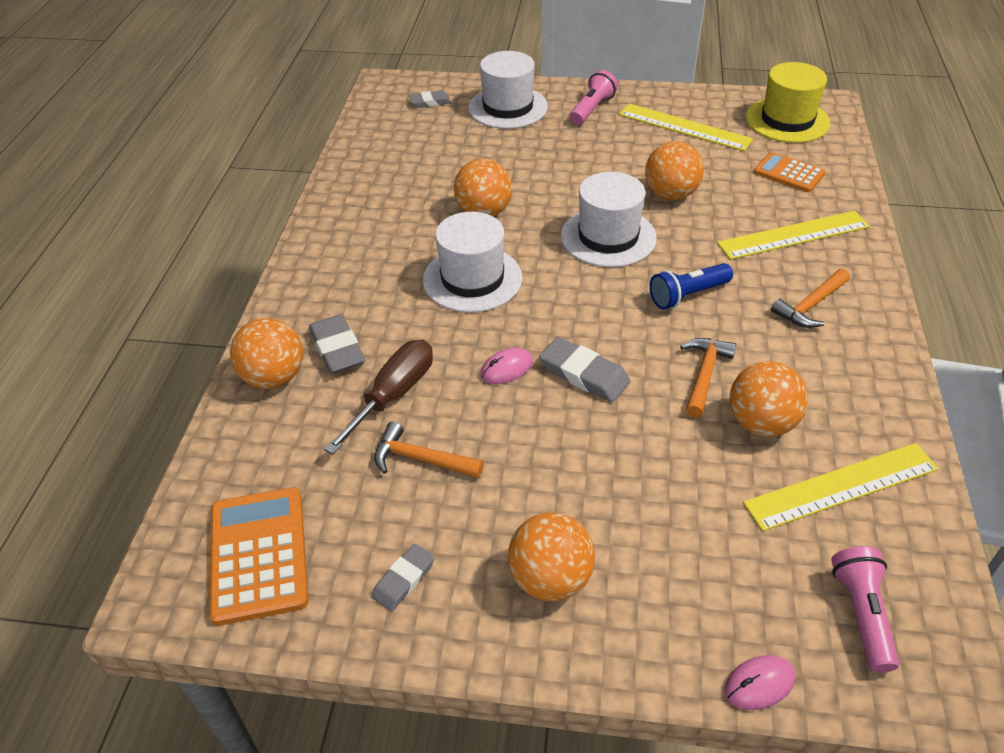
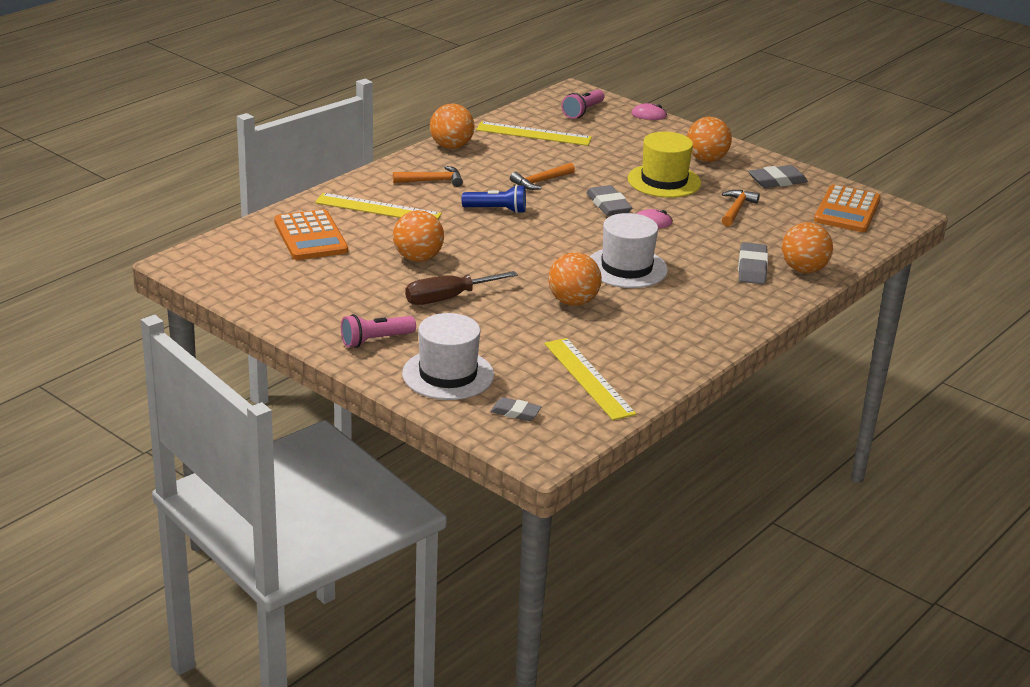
camera: 150 degrees left, 15 degrees down
(394, 395) = (731, 236): brown screwdriver -> brown screwdriver (447, 298)
(404, 579) = (777, 181): grey eraser -> grey eraser, size x1.55
(421, 459) = (736, 209): orange hammer -> orange hammer turned 120 degrees counterclockwise
(608, 237) = (502, 253): white hat -> none
(684, 127) = (325, 294): yellow ruler -> yellow ruler (588, 378)
(761, 423) = (539, 159): orange ball -> orange ball (451, 146)
(787, 120) = (236, 266): yellow hat -> yellow hat (664, 181)
(788, 173) = (310, 236): orange calculator -> orange calculator, size x1.56

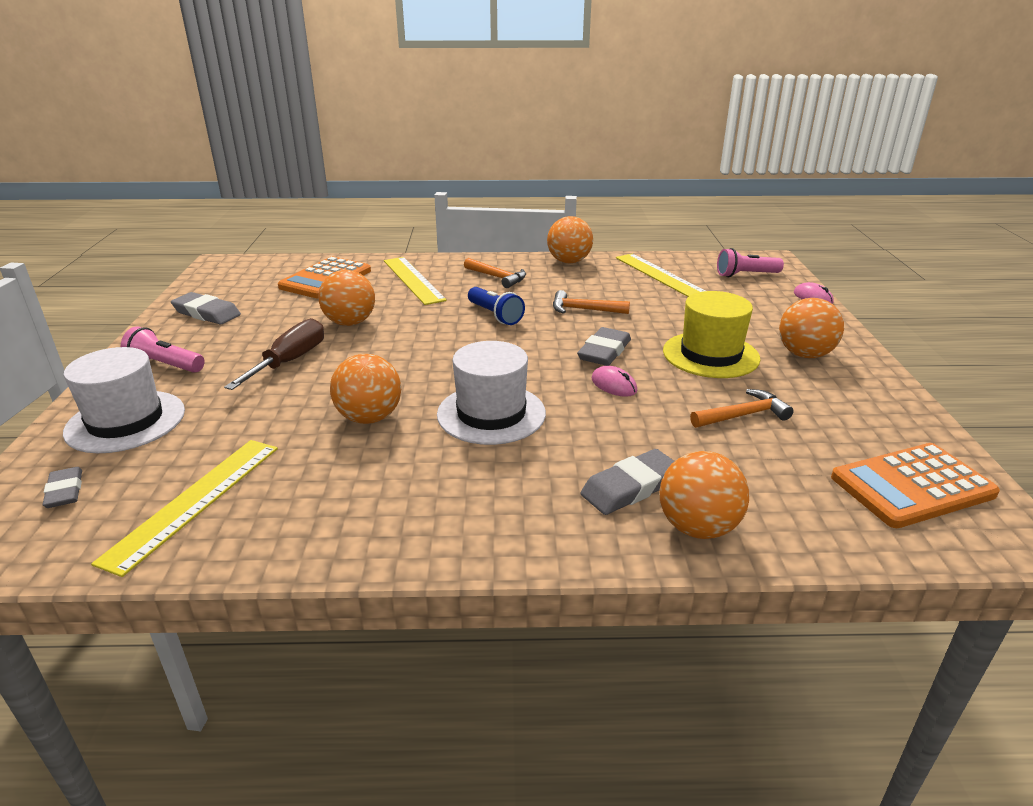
camera: 50 degrees right, 0 degrees up
(447, 298) = (290, 361): brown screwdriver -> brown screwdriver turned 90 degrees clockwise
(777, 181) = (860, 409): grey eraser -> grey eraser (207, 313)

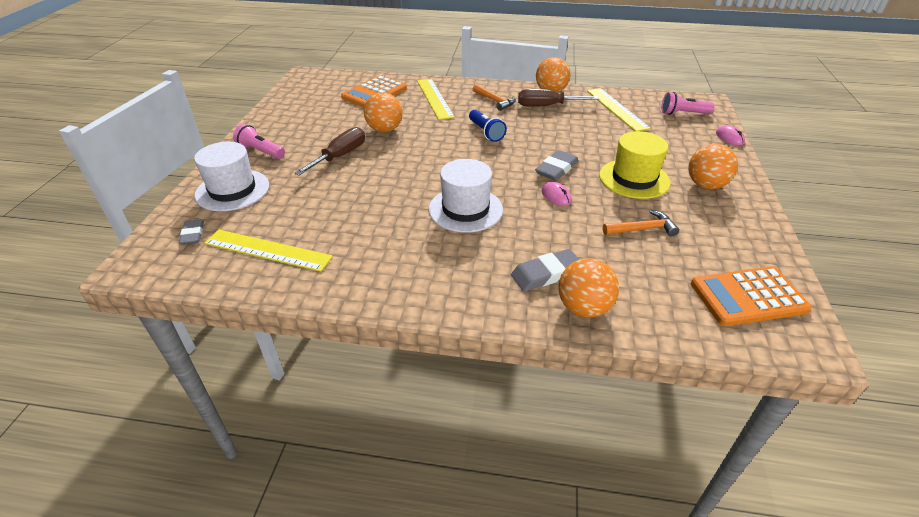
camera: 10 degrees right, 10 degrees up
(194, 501) = (267, 250): yellow ruler -> yellow ruler turned 75 degrees clockwise
(207, 313) = (292, 114): grey eraser -> none
(369, 418) = (384, 204): orange ball -> none
(568, 278) = (546, 106): none -> brown screwdriver
(584, 310) = (551, 133): orange hammer -> none

